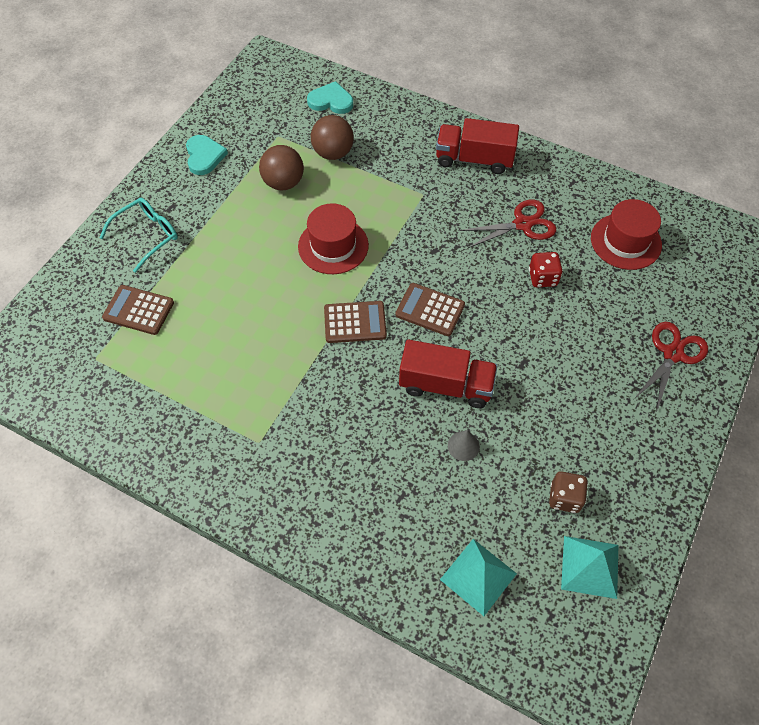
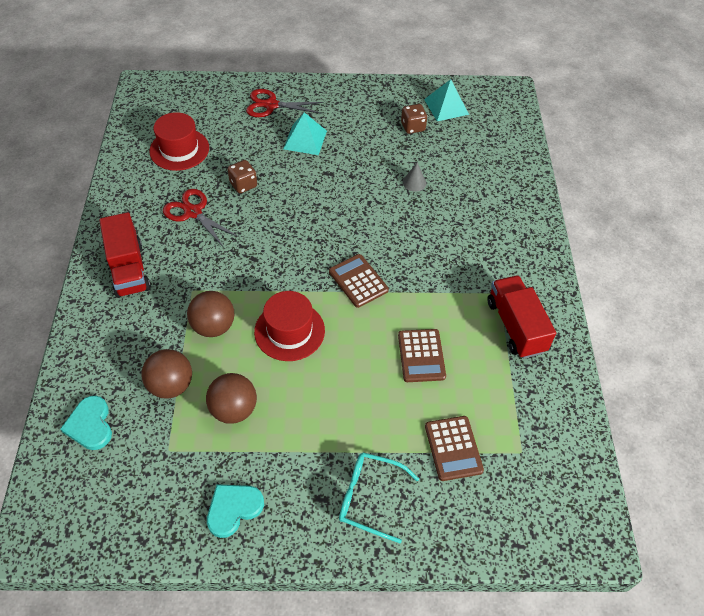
camera: 120 degrees left, 5 degrees down
(373, 196) = (213, 326): none -> brown ball
(430, 310) = (315, 239): brown calculator -> brown calculator (421, 356)
(446, 385) = (375, 207): red truck -> red truck (515, 326)
(478, 576) = (491, 149): turquoise pyramid -> turquoise pyramid (305, 140)
(542, 278) = (243, 185): red dice -> brown dice

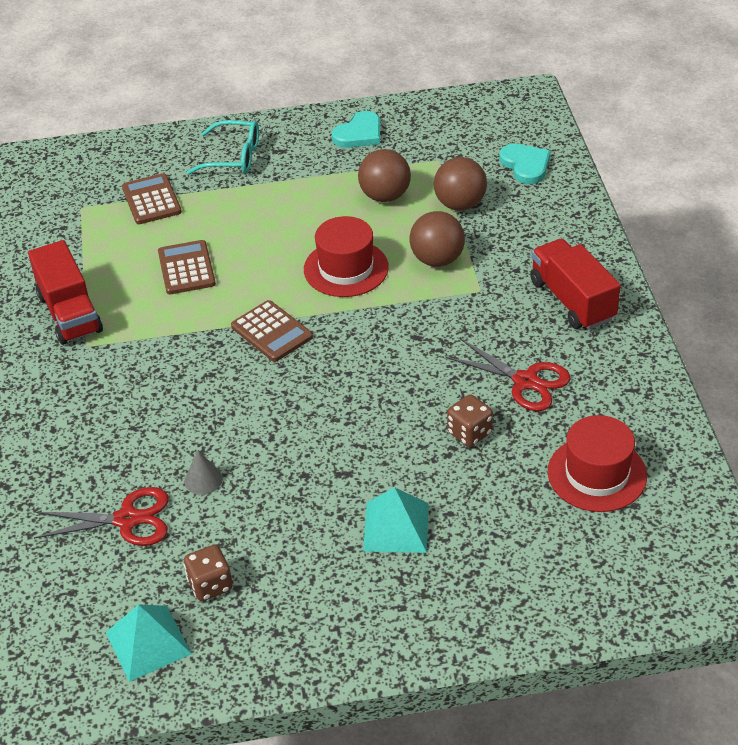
camera: 175 degrees right, 10 degrees down
(271, 105) = (477, 588): red scissors -> red scissors (127, 519)

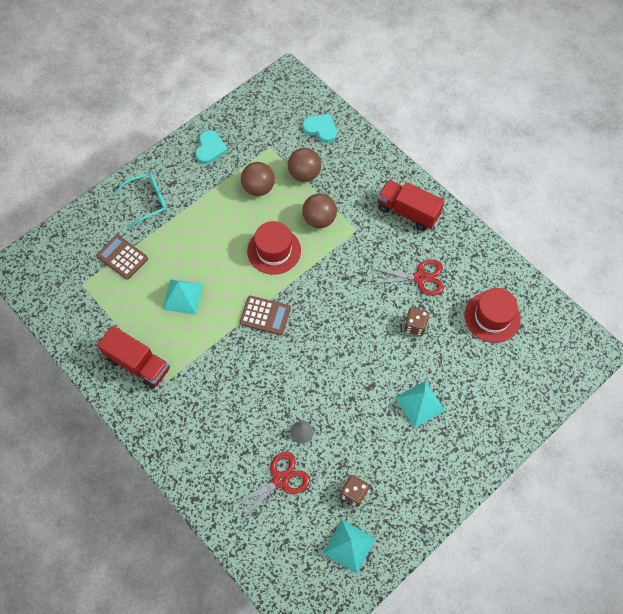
camera: 35 degrees left, 20 degrees up
(186, 268) = (182, 296): brown calculator -> turquoise pyramid

